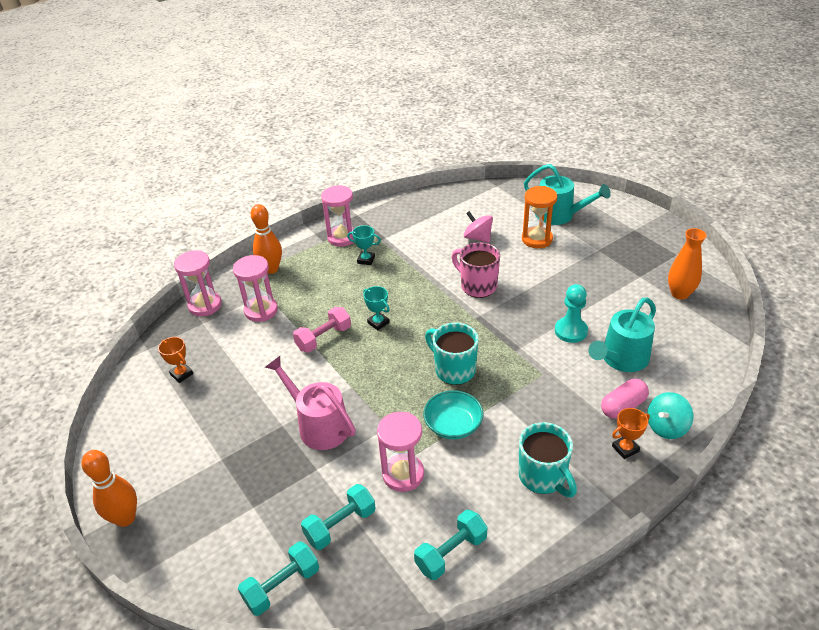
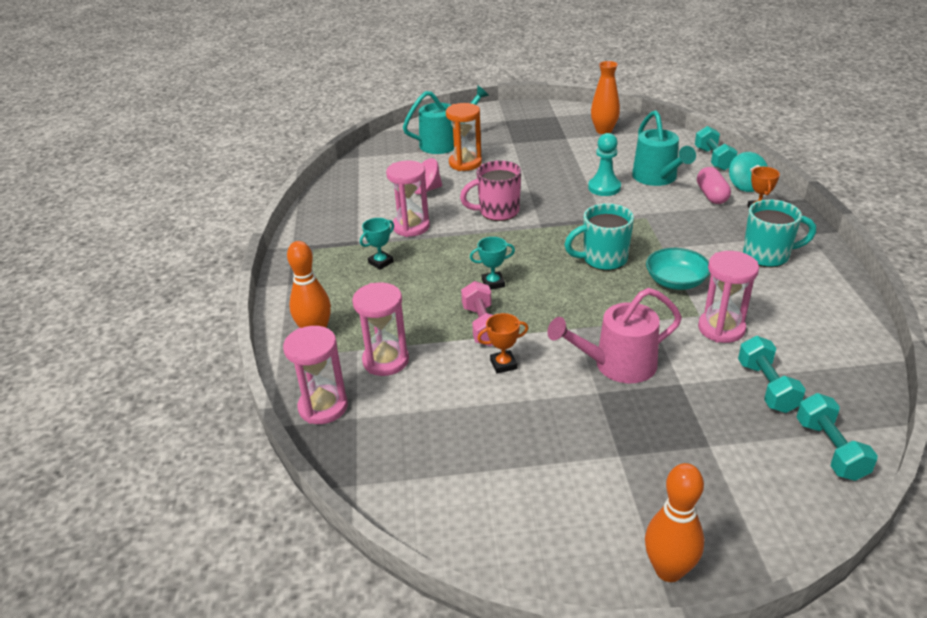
camera: 60 degrees left, 5 degrees down
(181, 374) = (440, 459): orange trophy -> orange trophy (503, 364)
(342, 237) = (321, 267): pink hourglass -> pink hourglass (411, 227)
(451, 553) = (830, 328): turquoise dumbbell -> turquoise dumbbell (713, 159)

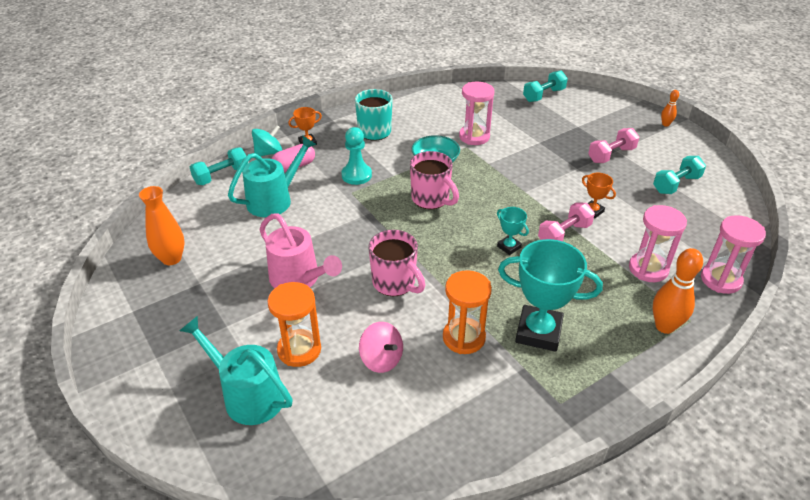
camera: 120 degrees left, 5 degrees up
(381, 262) = (538, 332): turquoise trophy -> turquoise trophy, size x2.07
(411, 227) = (463, 338): pink hourglass -> orange hourglass
(603, 259) = (431, 199): turquoise mug -> pink mug
(604, 188) = (309, 227): turquoise pawn -> turquoise pawn (356, 175)
(610, 443) = (611, 155): none -> pink dumbbell
(617, 365) = (546, 166): pink watering can -> pink watering can (299, 279)
(668, 570) = (665, 124): orange bowling pin -> orange bowling pin, size x0.53
(766, 387) = (514, 116): turquoise dumbbell -> turquoise dumbbell (676, 184)

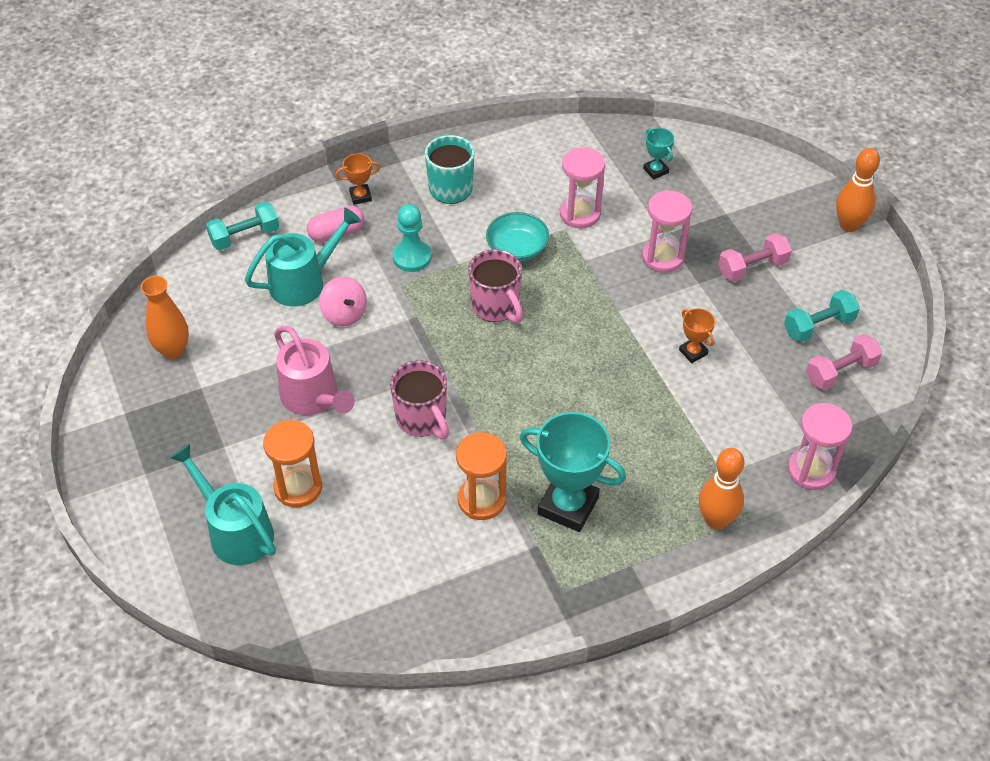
camera: 10 degrees right, 10 degrees up
(268, 153) = (308, 207): turquoise spinning top -> none
(381, 359) = (384, 512): pink spinning top -> pink spinning top (344, 314)
(509, 247) = (571, 389): turquoise trophy -> turquoise trophy (656, 170)
(544, 95) = (698, 153): turquoise dumbbell -> none
(564, 234) = (644, 381): pink dumbbell -> pink dumbbell (840, 372)
(648, 269) = (729, 443): pink hourglass -> pink hourglass (662, 257)
(665, 124) = (849, 225): orange bowling pin -> orange bowling pin, size x1.90

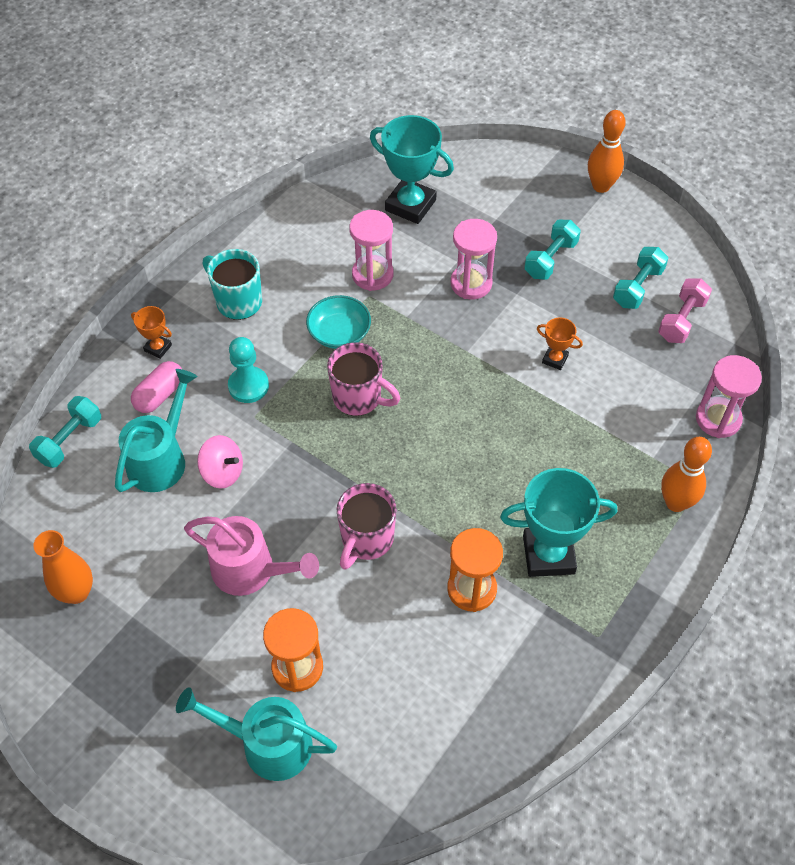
camera: 30 degrees left, 5 degrees up
(360, 196) = (158, 348): orange trophy -> orange trophy turned 75 degrees clockwise
(422, 419) = (366, 540): pink mug -> pink mug turned 90 degrees clockwise
(656, 170) = (410, 205): turquoise trophy -> turquoise trophy, size x2.07
(752, 268) = (550, 259): pink dumbbell -> turquoise dumbbell

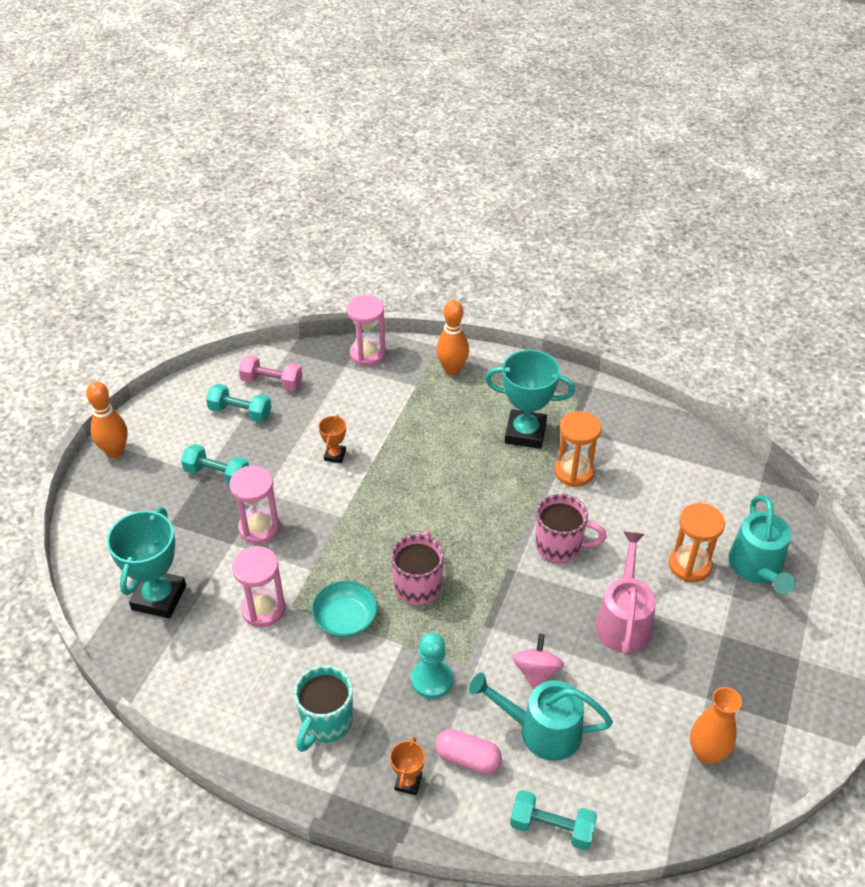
camera: 105 degrees left, 10 degrees down
(548, 555) = (525, 433): turquoise trophy -> turquoise trophy turned 60 degrees counterclockwise

